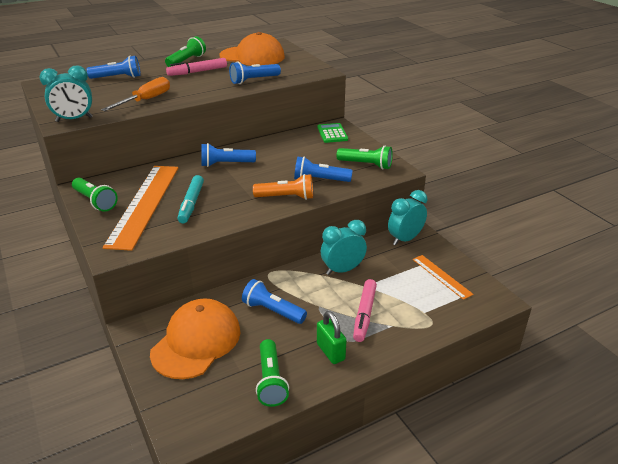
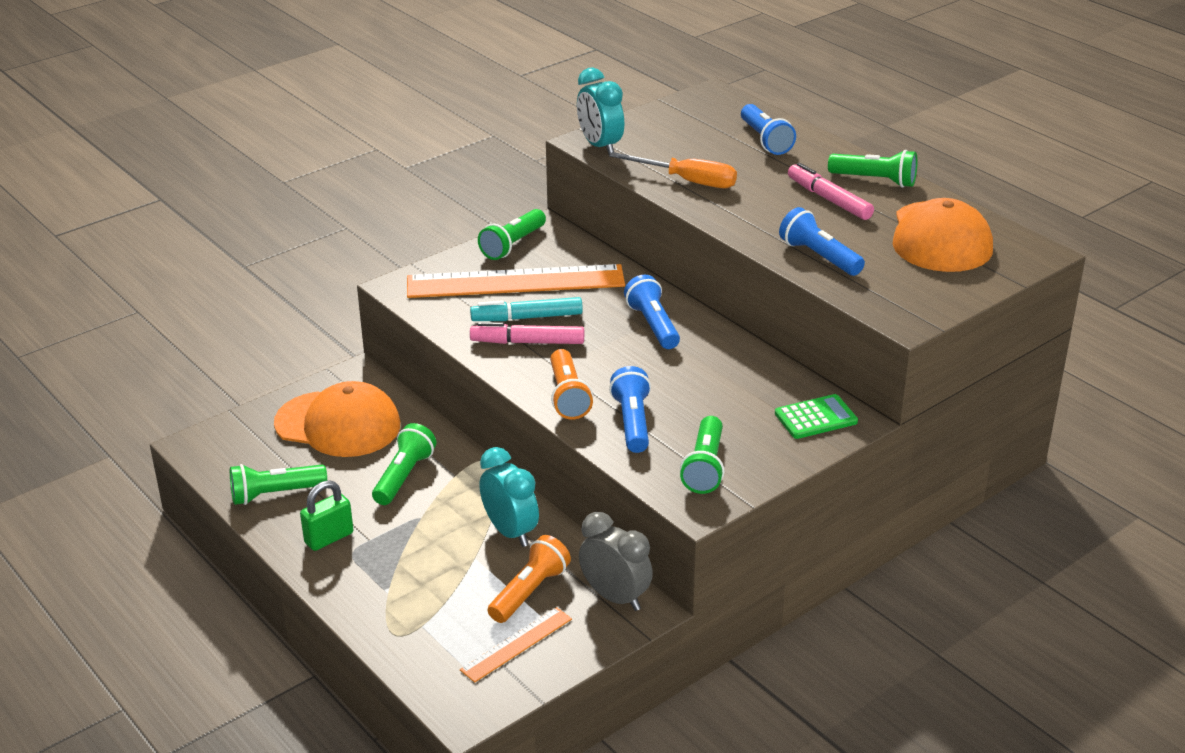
camera: 80 degrees right, 0 degrees up
(272, 311) = (404, 476): blue flashlight -> green flashlight
(364, 314) = (408, 563): pink marker -> pink marker (527, 342)
(397, 267) = (529, 591): none -> orange flashlight
(405, 239) = (615, 597): turquoise clock -> grey clock

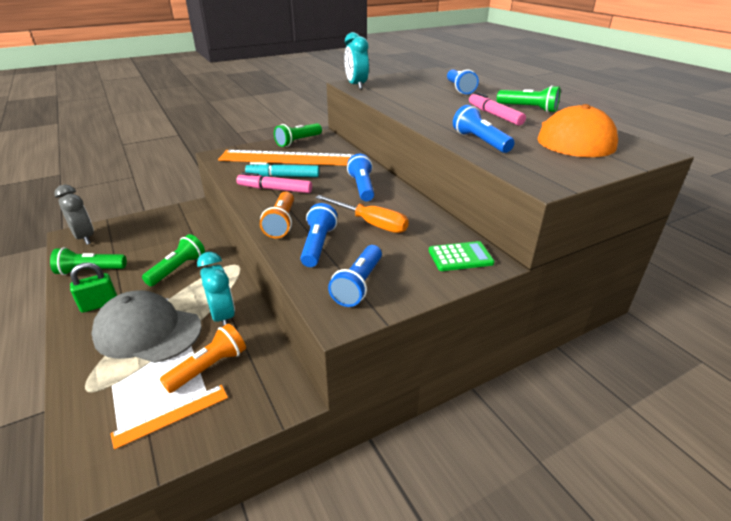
camera: 10 degrees right, 0 degrees up
(338, 424) = (161, 233): orange cap -> none
(422, 562) = (147, 331): none -> grey cap
(615, 597) = (272, 382): grey clock -> grey clock (85, 238)
(688, 181) = (402, 102): orange screwdriver -> orange screwdriver (370, 223)
(705, 467) = (358, 285): green flashlight -> blue flashlight

